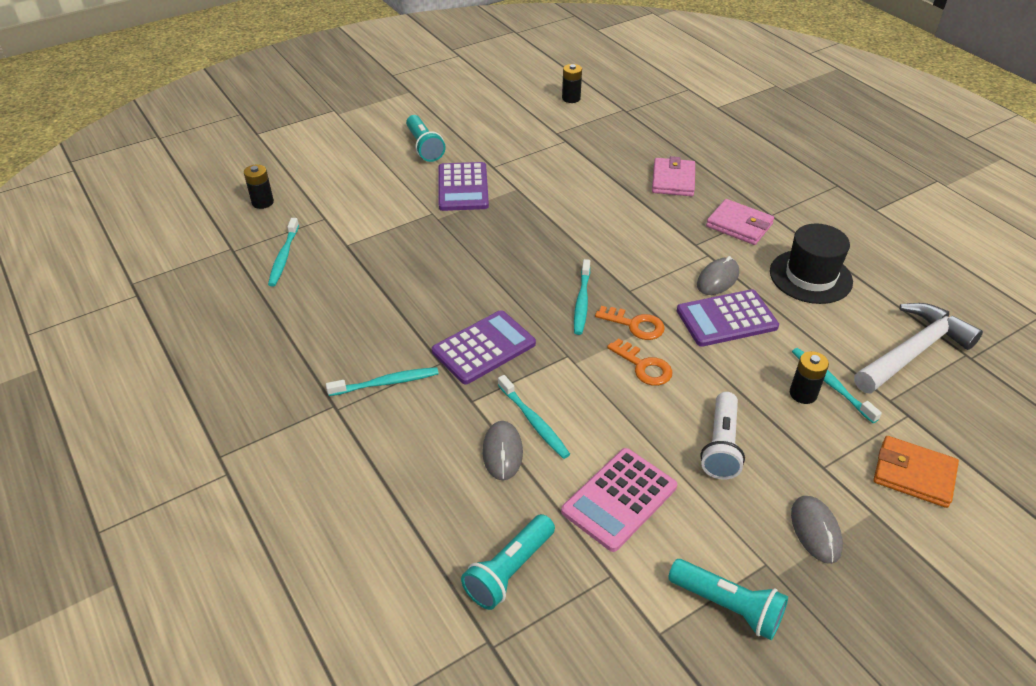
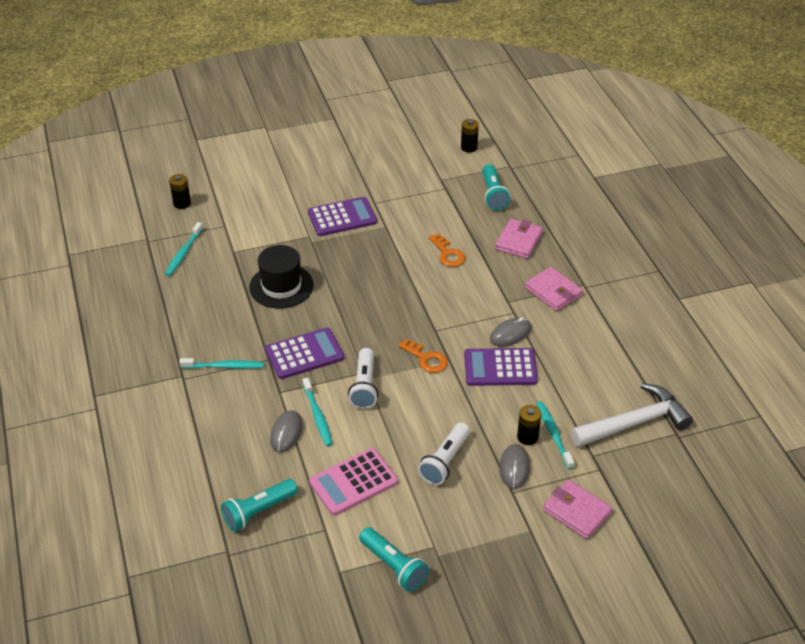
camera: 15 degrees right, 0 degrees up
(424, 147) = (326, 174): turquoise flashlight -> turquoise flashlight (493, 195)
(463, 187) = (342, 217): purple calculator -> purple calculator turned 120 degrees counterclockwise
(576, 372) = (364, 386): none -> white flashlight
(582, 302) = (394, 332): turquoise toothbrush -> none
(643, 366) = (417, 392): orange key -> orange key (448, 254)
(810, 277) = (587, 346): black hat -> black hat (281, 286)
(815, 530) = (481, 533): grey mouse -> grey mouse (514, 468)
(913, 474) = (577, 511): orange wallet -> pink wallet

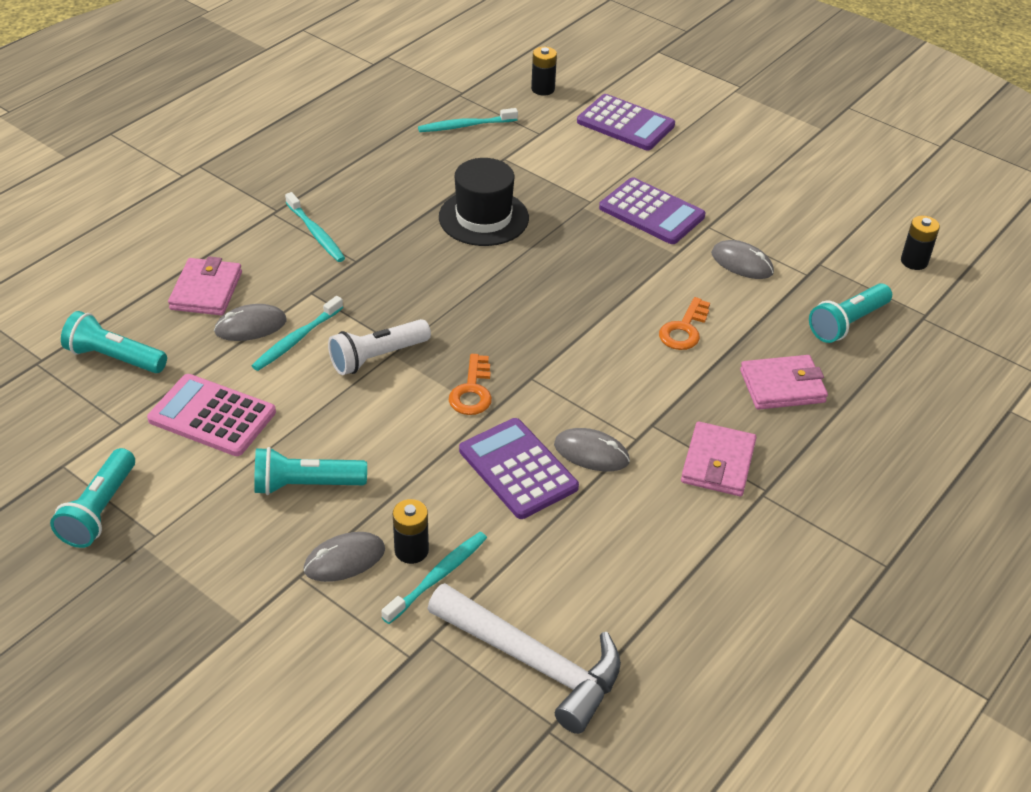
camera: 55 degrees right, 0 degrees up
(304, 354) = (388, 285): purple calculator -> purple calculator (625, 124)
(415, 206) = (742, 263): none -> grey mouse
(445, 461) = (305, 485): white flashlight -> turquoise flashlight
(577, 511) = (310, 662): pink wallet -> pink wallet (206, 291)

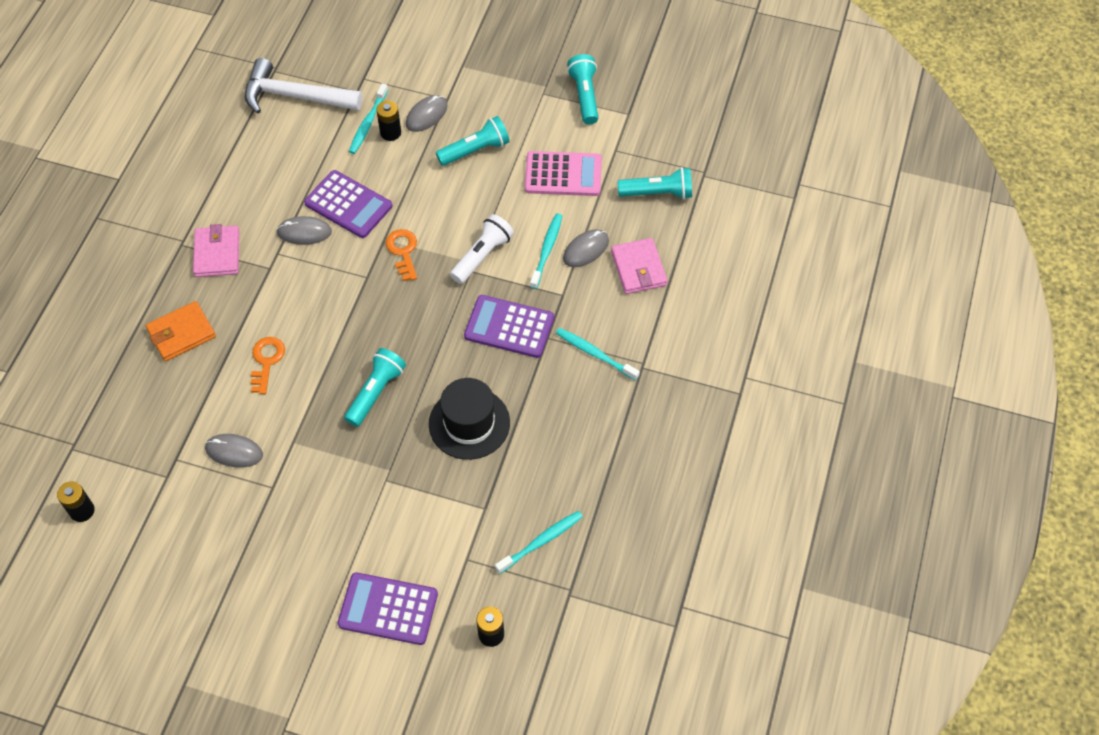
camera: 160 degrees right, 15 degrees up
(651, 212) = (327, 486): purple calculator -> purple calculator (509, 327)
(782, 386) = (181, 333): pink wallet -> orange wallet
(847, 323) = (137, 415): turquoise flashlight -> turquoise flashlight (376, 392)

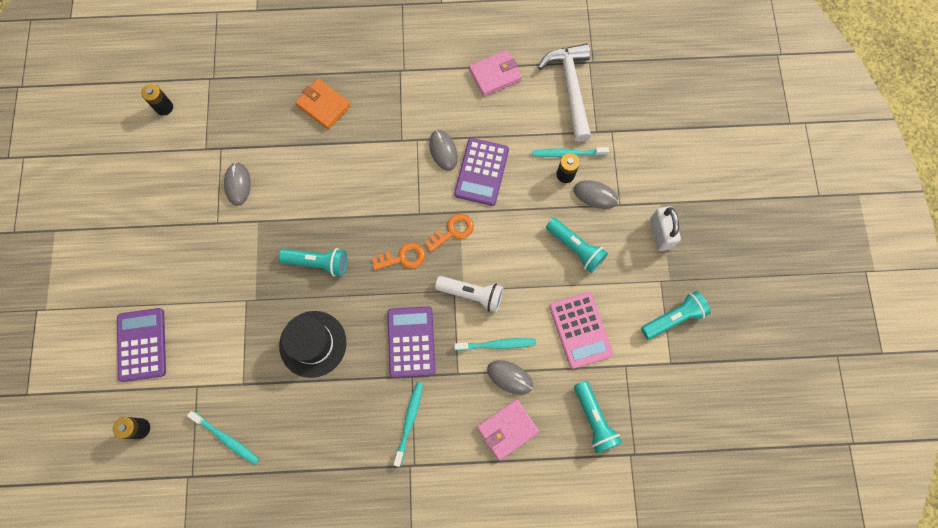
camera: 70 degrees right, 15 degrees up
(217, 253) = (401, 98): pink wallet -> pink wallet (495, 75)
(266, 361) = (319, 173): orange key -> orange key (403, 258)
(494, 76) = (660, 233): none -> white padlock

